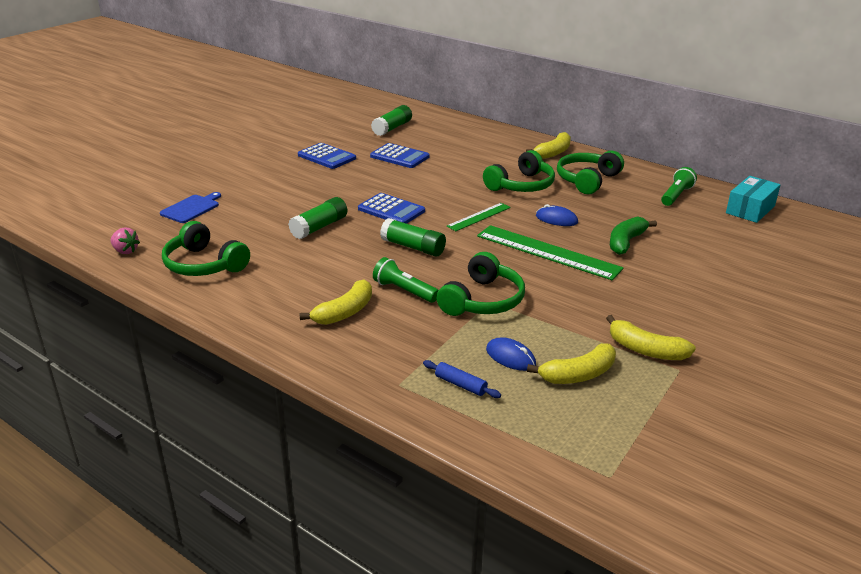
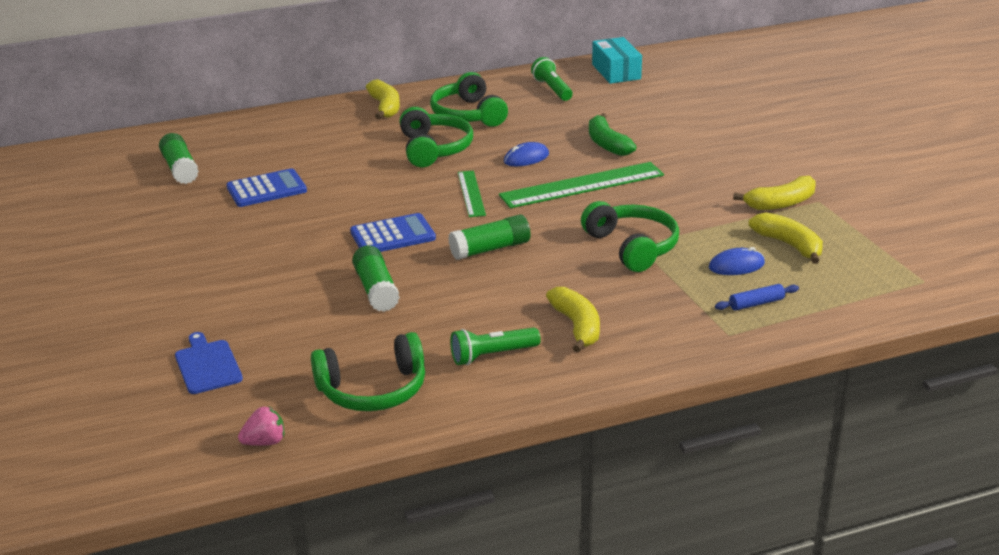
camera: 55 degrees left, 0 degrees up
(327, 157) = (196, 233): blue calculator -> none
(404, 291) = (571, 281): green flashlight -> green flashlight (492, 355)
(578, 375) = (789, 245): yellow banana -> yellow banana turned 45 degrees counterclockwise

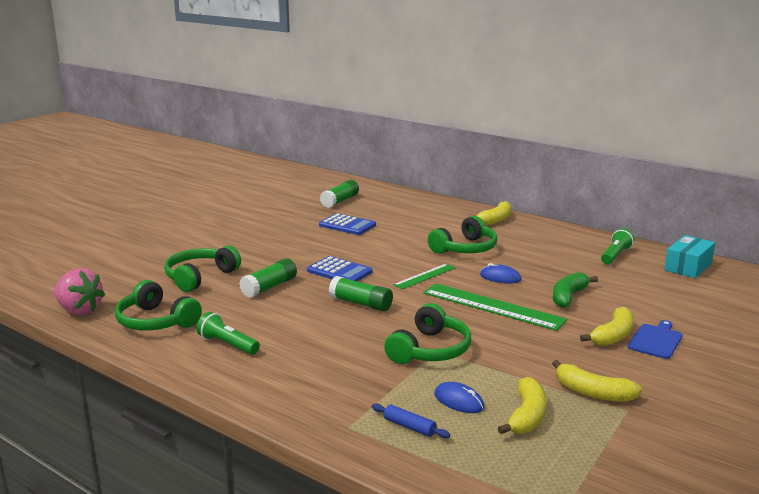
camera: 55 degrees right, 10 degrees down
(207, 365) = (145, 272): blue cutting board -> blue cutting board (656, 340)
(265, 442) = (79, 310): pink strawberry -> pink strawberry, size x1.78
(468, 114) = (528, 243): green headphones -> green headphones (200, 277)
(577, 326) = (294, 362): yellow banana -> yellow banana (613, 336)

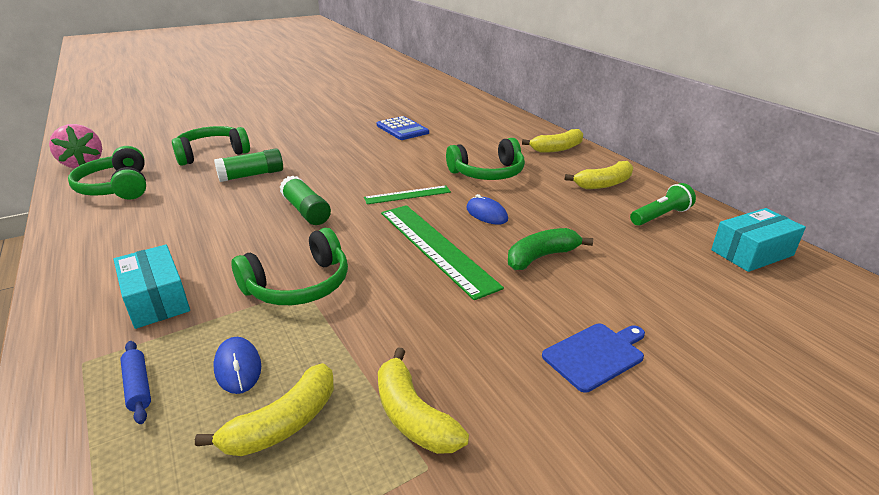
camera: 25 degrees right, 10 degrees up
(228, 345) = (132, 225): green flashlight -> none
(339, 271) = (333, 172): blue calculator -> none
(339, 383) = (156, 299): none -> turquoise box
(340, 201) = (426, 106): green glue stick -> none
(613, 336) = (540, 330): yellow banana -> yellow banana (604, 184)

